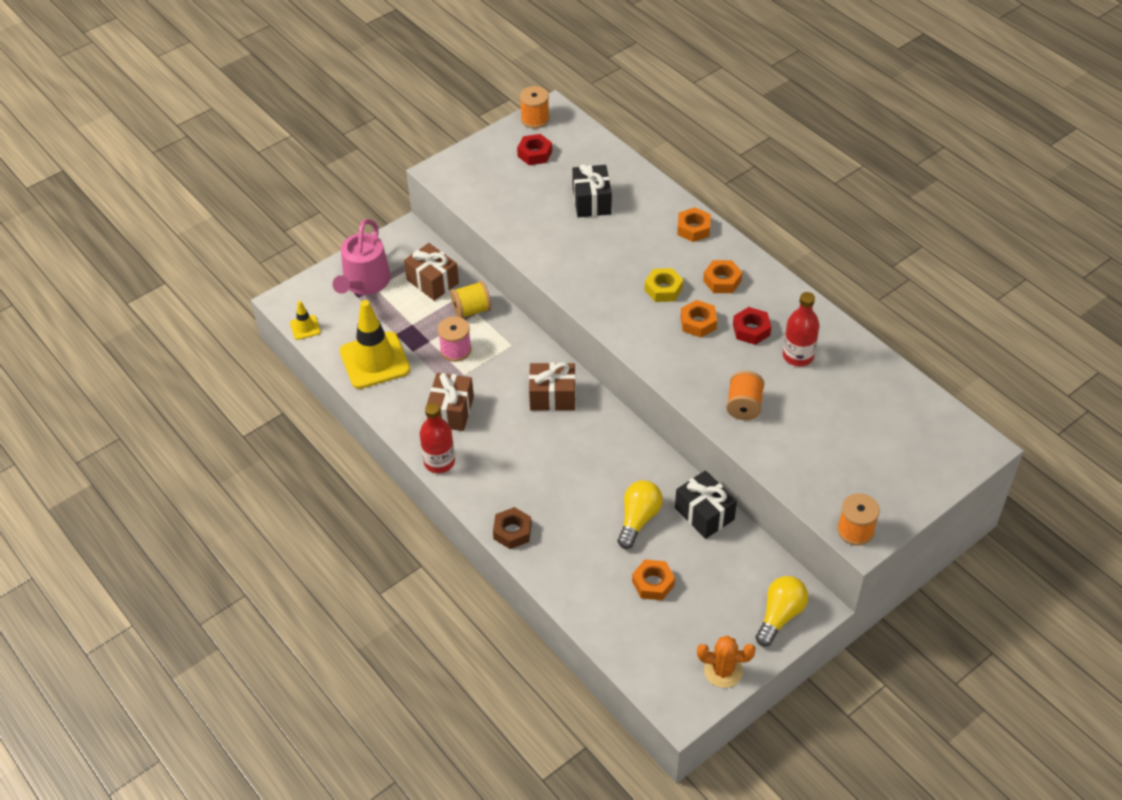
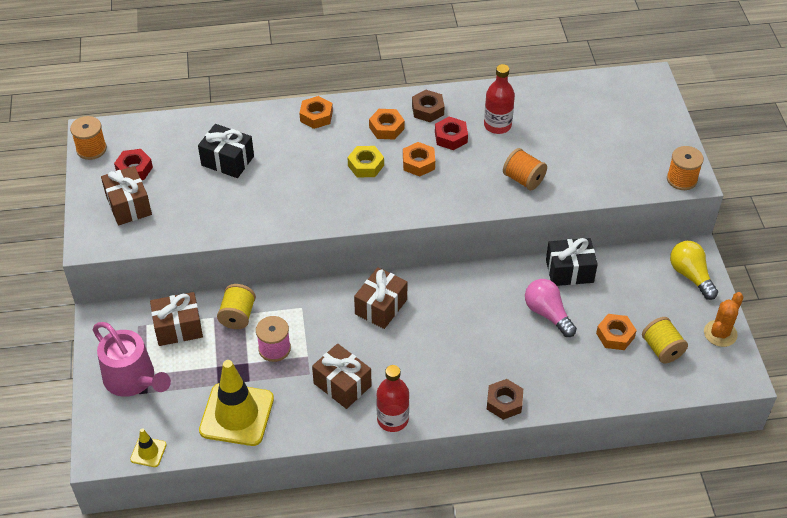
camera: 60 degrees left, 0 degrees up
(494, 171) = (129, 205): none -> brown gift
(638, 519) = (547, 314): yellow light bulb -> pink light bulb
(665, 628) = (662, 349): none -> yellow spool
(771, 298) = (427, 110): none -> brown nut

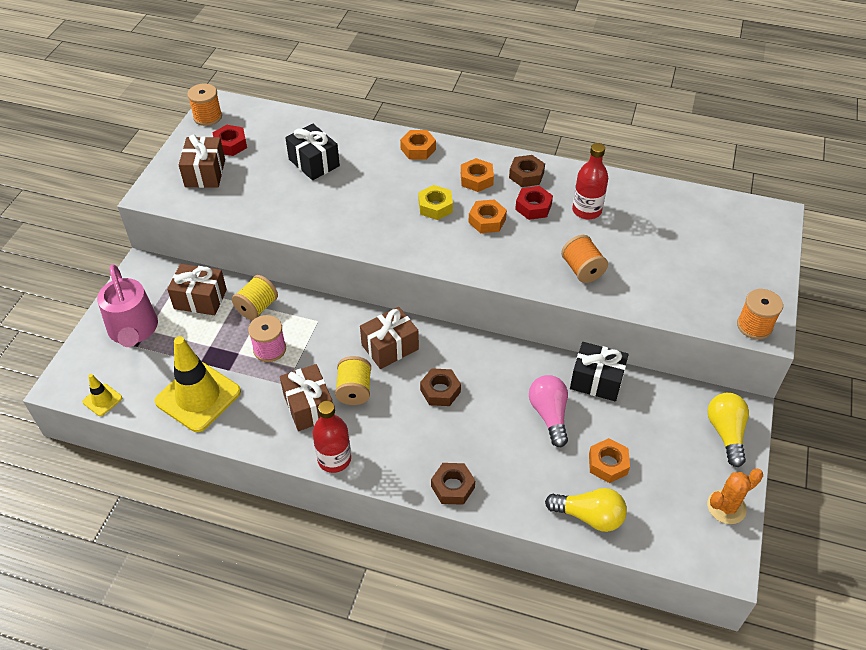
camera: 25 degrees right, 0 degrees up
(447, 328) = (440, 391): none -> brown nut
(623, 382) = (589, 516): none -> yellow light bulb
(662, 349) = (651, 498): yellow spool -> yellow spool (354, 390)

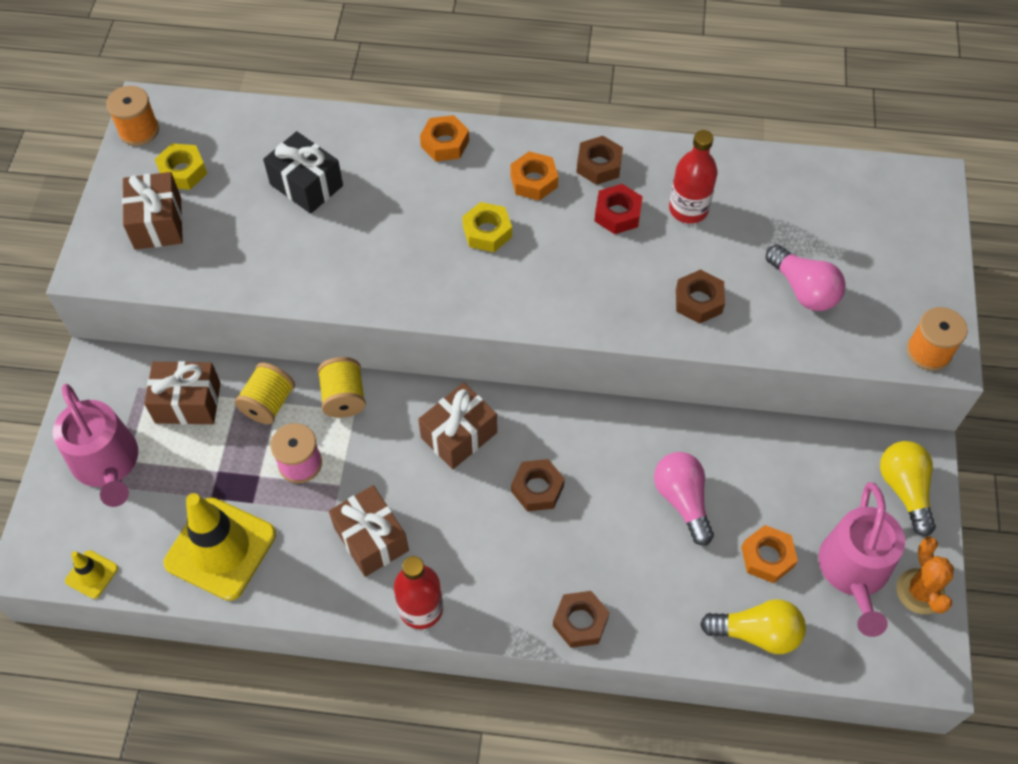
camera: 10 degrees left, 10 degrees up
(230, 144) = (183, 171): red nut -> yellow nut
(354, 390) = (425, 506): yellow spool -> yellow spool (344, 397)
(487, 220) = (560, 244): orange nut -> none
(582, 270) = (698, 301): orange spool -> brown nut
(596, 381) = (733, 442): black gift -> none
(663, 272) = (803, 289): none -> pink light bulb
(675, 485) = (854, 572): none -> pink watering can
(726, 507) = (920, 591): orange cactus -> orange cactus turned 60 degrees counterclockwise

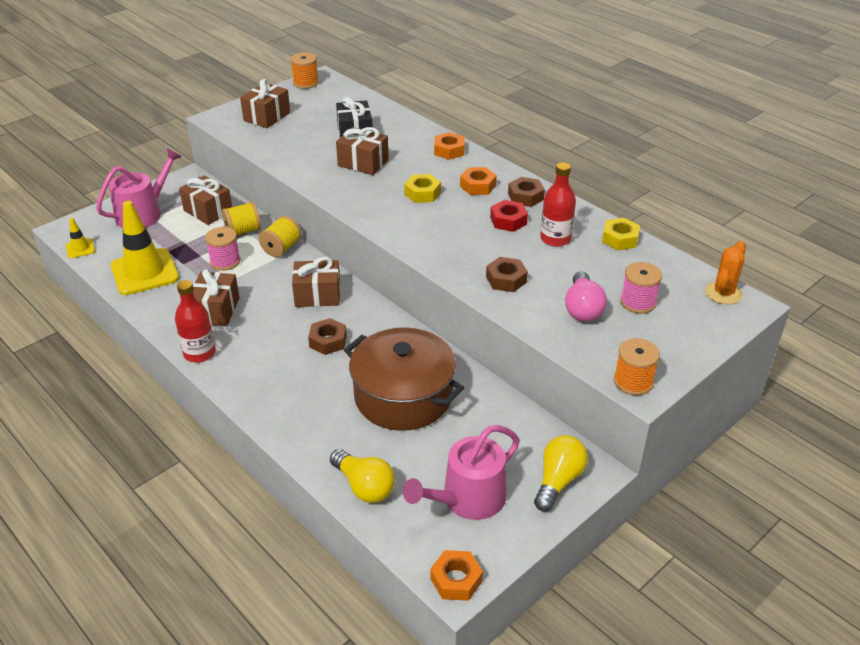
camera: 40 degrees right, 20 degrees down
(107, 463) = (143, 214): pink watering can -> pink watering can turned 150 degrees counterclockwise
(183, 171) = (304, 105): yellow nut -> yellow nut (620, 239)
(368, 227) = (363, 163): none -> brown gift
(580, 622) = (271, 412): brown nut -> none
(682, 500) = (403, 396): pink light bulb -> brown pot
(767, 557) = (420, 455): orange nut -> orange nut (456, 580)
(842, 246) = (638, 302): none -> pink spool
(920, 591) = (500, 539): orange cactus -> orange cactus (723, 293)

